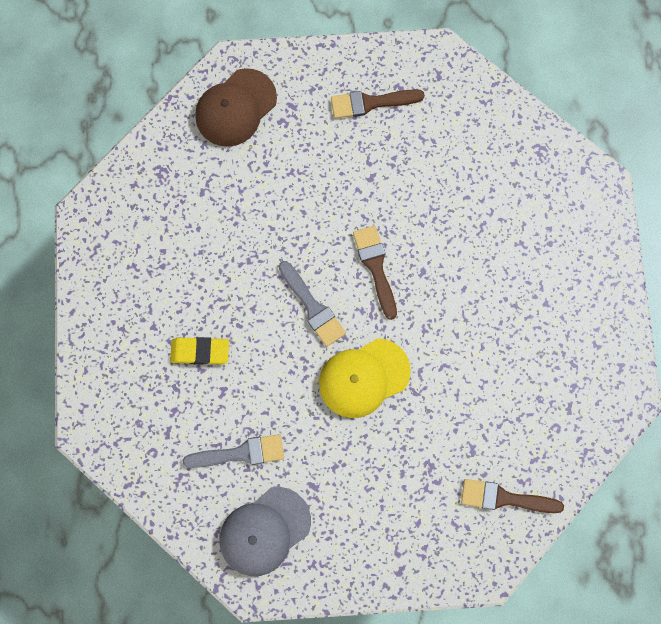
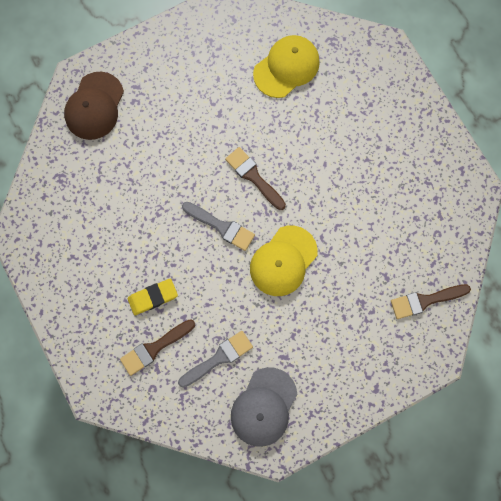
camera: 25 degrees left, 0 degrees up
(371, 103) = (194, 59): brown brush -> brown brush (155, 348)
(472, 158) = (286, 67): none -> yellow cap

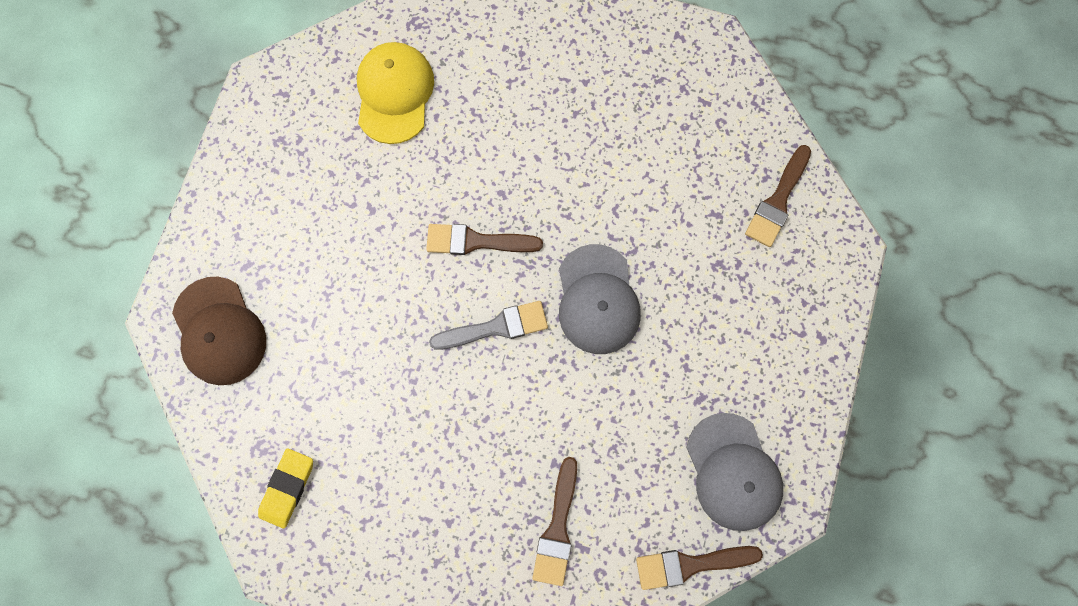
camera: 45 degrees left, 0 degrees up
(153, 297) = (499, 476): yellow eraser -> yellow eraser (287, 488)
(199, 428) = (691, 564): none -> brown brush
(218, 358) = (635, 469): grey brush -> none
(283, 261) = (597, 300): yellow cap -> grey cap

